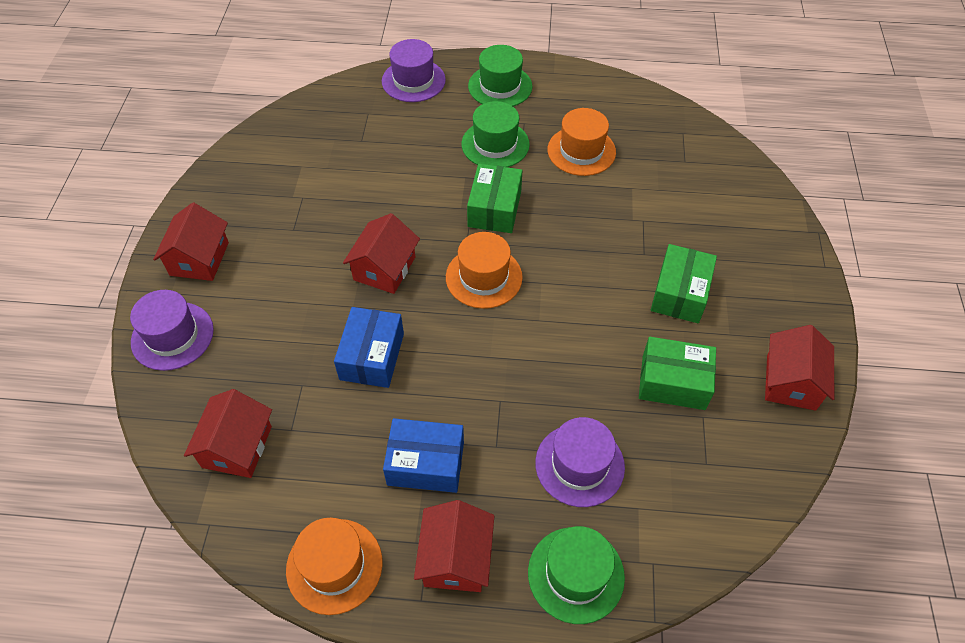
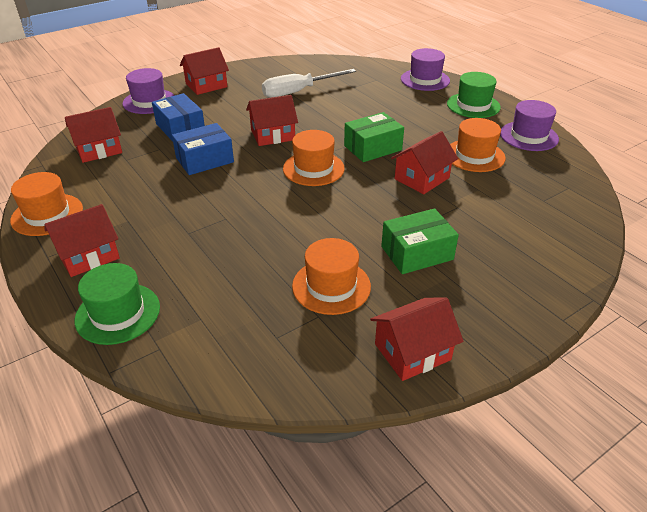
camera: 50 degrees right, 15 degrees down
(317, 189) = (298, 91): none -> white screwdriver
(426, 463) = (148, 213): blue box -> blue box (180, 128)
(495, 144) = (424, 125): green hat -> none
(579, 465) = (210, 274): purple hat -> purple hat (528, 136)
(580, 212) = (421, 178): none -> red house
(673, 382) = (331, 286): green box -> orange hat

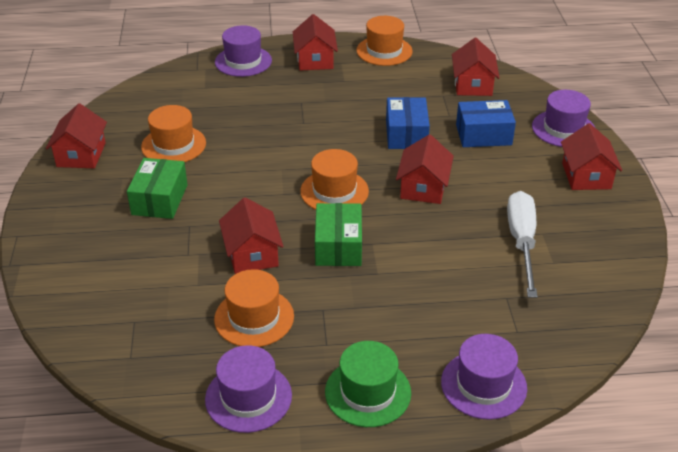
camera: 120 degrees right, 0 degrees up
(118, 313) = (243, 61): green hat -> purple hat

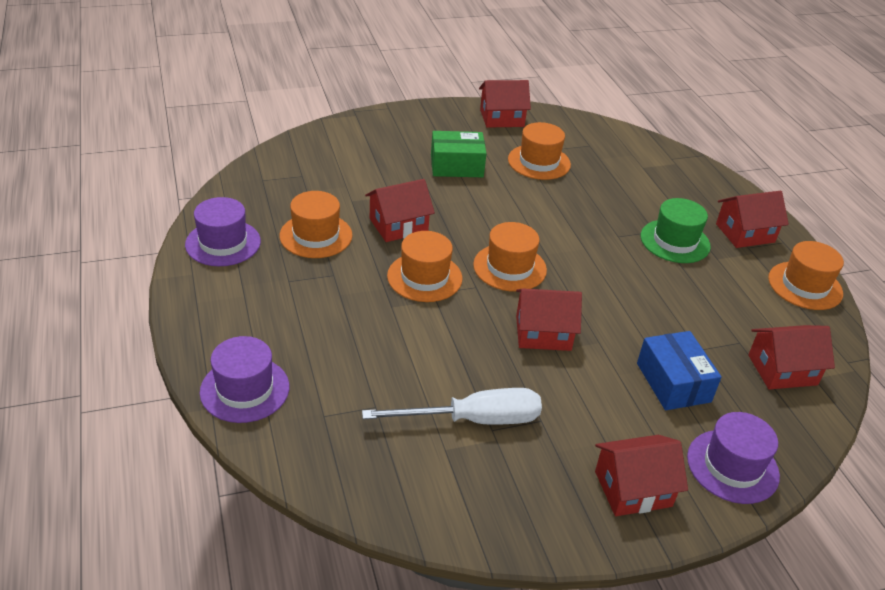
camera: 75 degrees right, 0 degrees up
(243, 61) = (706, 184): purple hat -> none
(338, 246) = (424, 277): green box -> orange hat
(368, 392) = (231, 310): green hat -> green hat (675, 241)
(406, 134) = (638, 314): blue box -> none

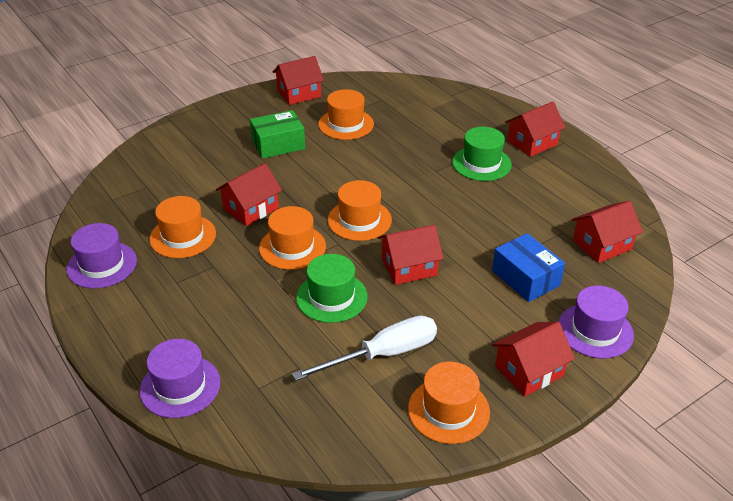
camera: 15 degrees left, 0 degrees up
(443, 342) = (331, 297): none -> green hat
(805, 286) = (593, 173): orange hat -> orange hat (448, 410)

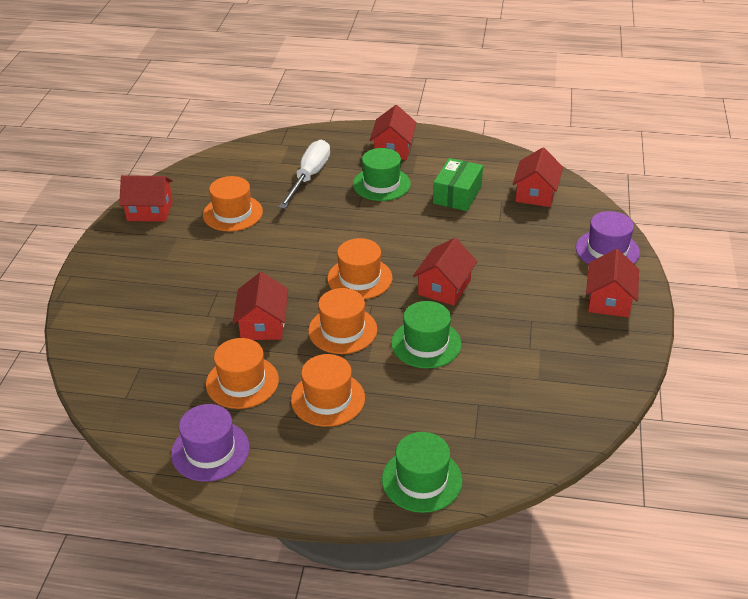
camera: 45 degrees left, 0 degrees up
(180, 386) = (422, 480): purple hat -> green hat
(278, 144) = (201, 262): green box -> green box (457, 195)
(299, 93) = (150, 211): red house -> red house turned 75 degrees clockwise
(383, 354) = (516, 354): white screwdriver -> white screwdriver (309, 177)
(448, 410) = (602, 357): orange hat -> orange hat (328, 399)
(526, 278) = (524, 245): blue box -> none

